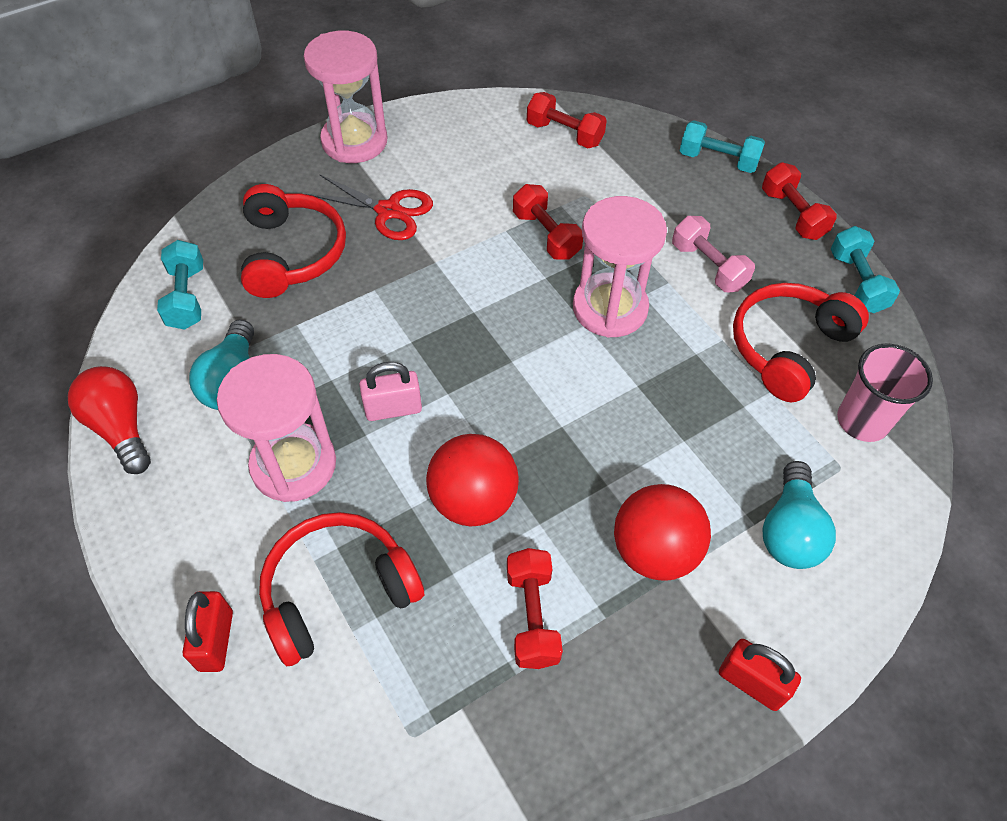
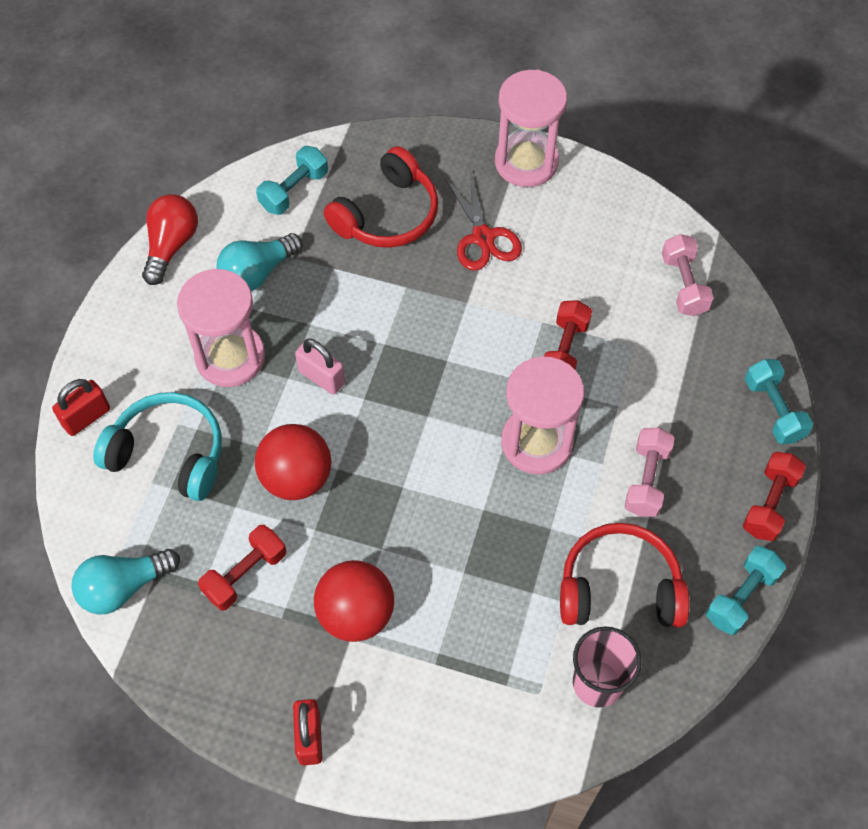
camera: 50 degrees right, 5 degrees up
(338, 591) = (169, 454): red headphones -> turquoise headphones
(564, 134) = (683, 285): red dumbbell -> pink dumbbell
(789, 531) = (450, 690): turquoise light bulb -> turquoise light bulb (123, 587)

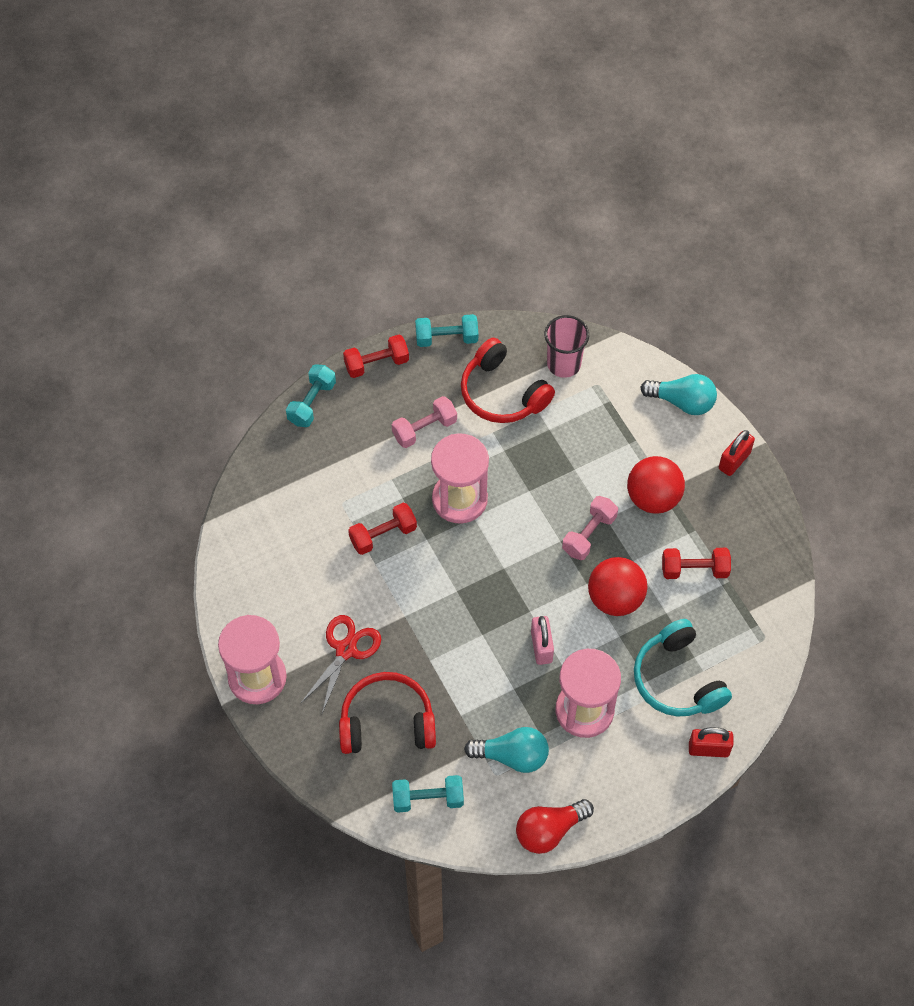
camera: 135 degrees left, 0 degrees up
(123, 587) = (769, 621): turquoise light bulb -> turquoise light bulb (682, 402)
(683, 285) = (267, 511): pink dumbbell -> pink dumbbell (589, 534)

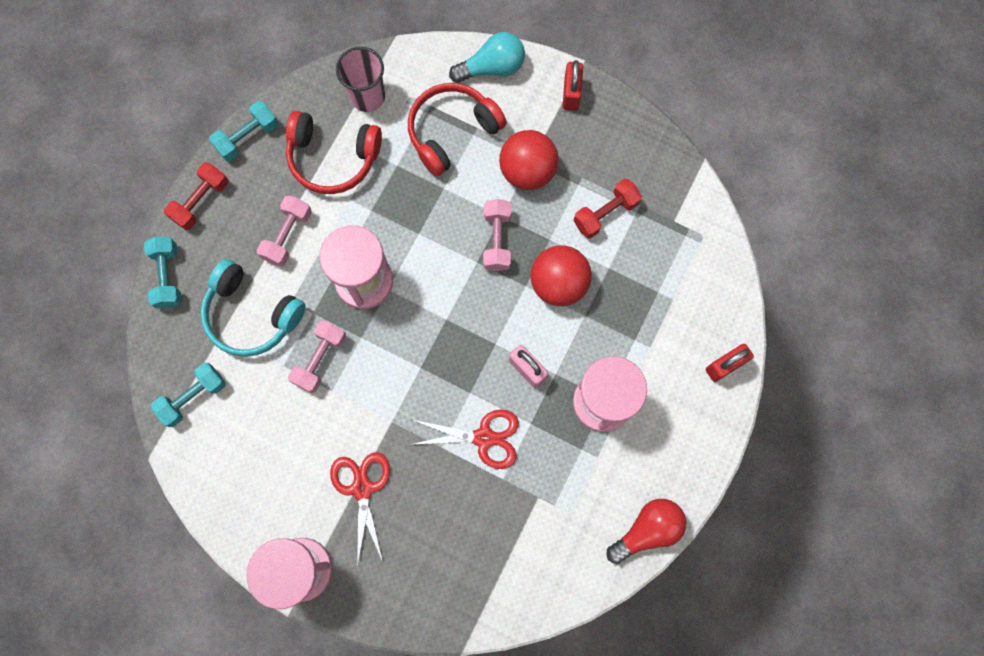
camera: 35 degrees left, 15 degrees up
(383, 535) = (320, 359): red dumbbell -> pink dumbbell
(387, 722) = (444, 530): red headphones -> red headphones (452, 132)
(428, 798) = (527, 574): turquoise dumbbell -> turquoise dumbbell (193, 397)
(468, 675) = (484, 438): none -> red scissors
(512, 756) = (571, 485): turquoise light bulb -> none
(549, 830) = (647, 530): red light bulb -> red light bulb turned 150 degrees counterclockwise
(677, 679) = (658, 321): turquoise headphones -> turquoise headphones (252, 315)

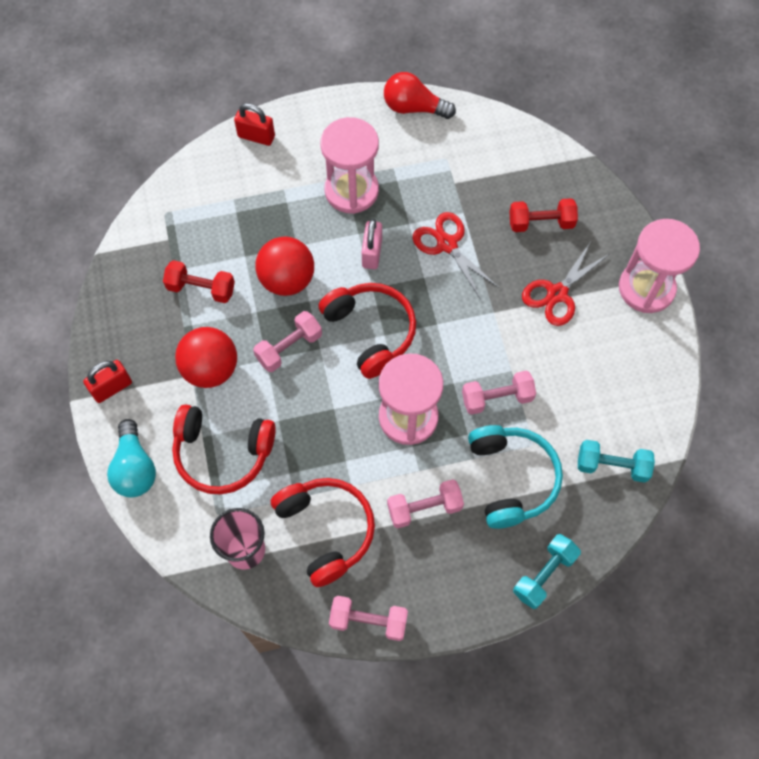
camera: 130 degrees left, 10 degrees down
(201, 201) = (459, 608): red dumbbell -> red dumbbell (541, 223)
(248, 137) = (368, 621): turquoise dumbbell -> pink dumbbell
(458, 311) = (371, 332): none -> red headphones
(492, 67) = (135, 468): turquoise light bulb -> turquoise light bulb turned 135 degrees counterclockwise

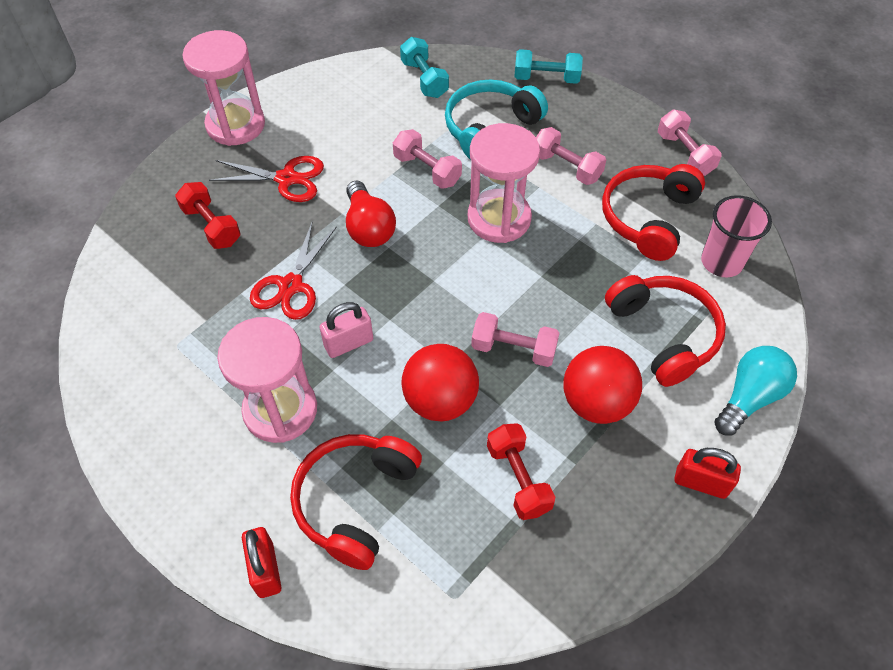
camera: 125 degrees left, 10 degrees down
(371, 332) = (439, 292): red headphones -> red headphones (355, 501)
(413, 107) = (116, 417): red light bulb -> red light bulb (368, 228)

